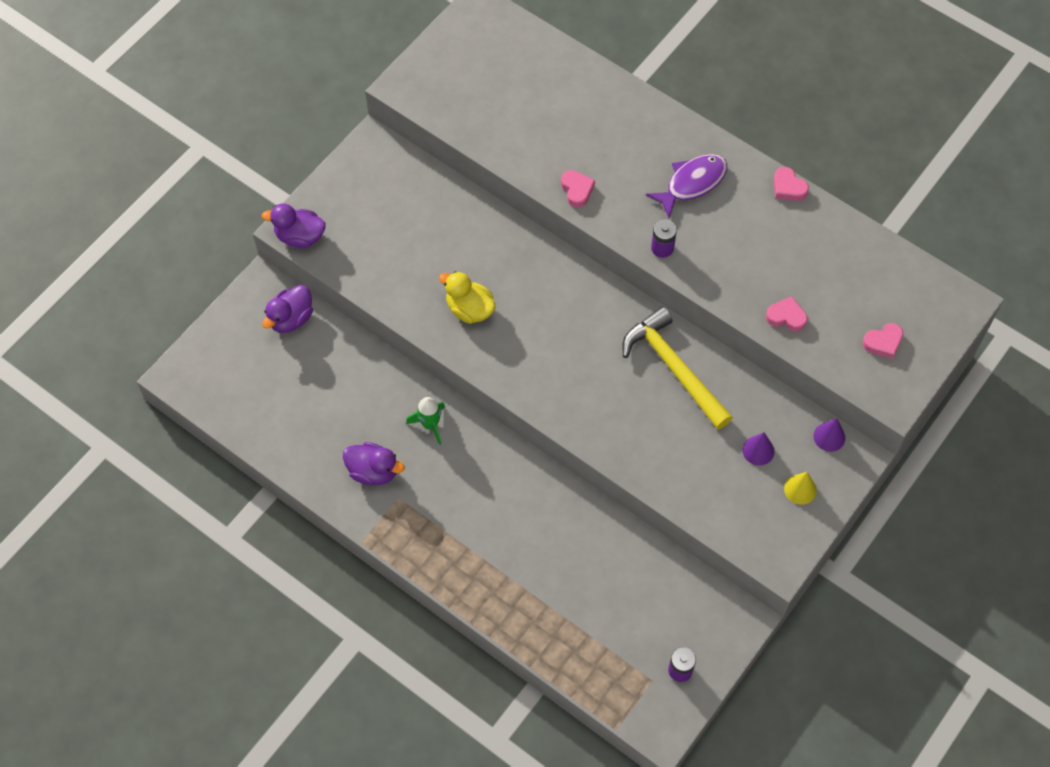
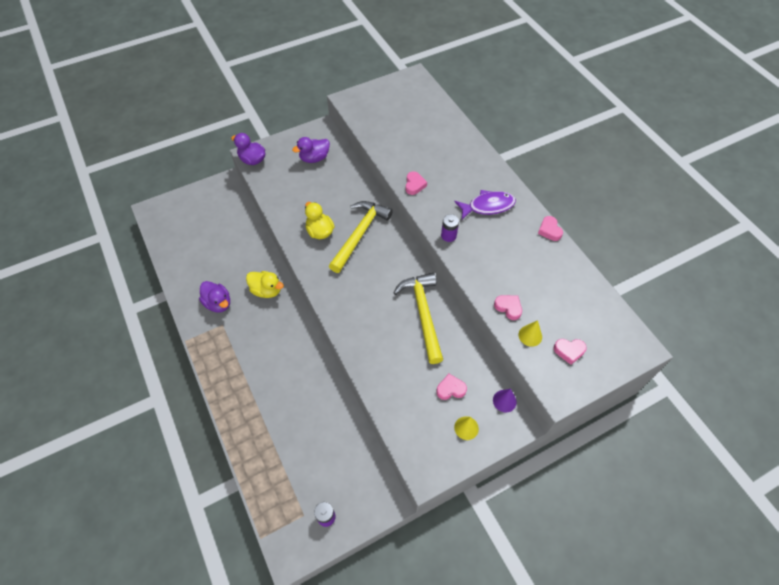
camera: 25 degrees right, 5 degrees down
(291, 319) = (229, 204): purple duck -> purple duck (314, 158)
(430, 424) = (266, 290): green rocket -> yellow duck
(528, 289) = (360, 234): none -> yellow hammer
(758, 450) = (450, 389): purple cone -> pink heart
(829, 342) = (530, 335): none -> yellow cone

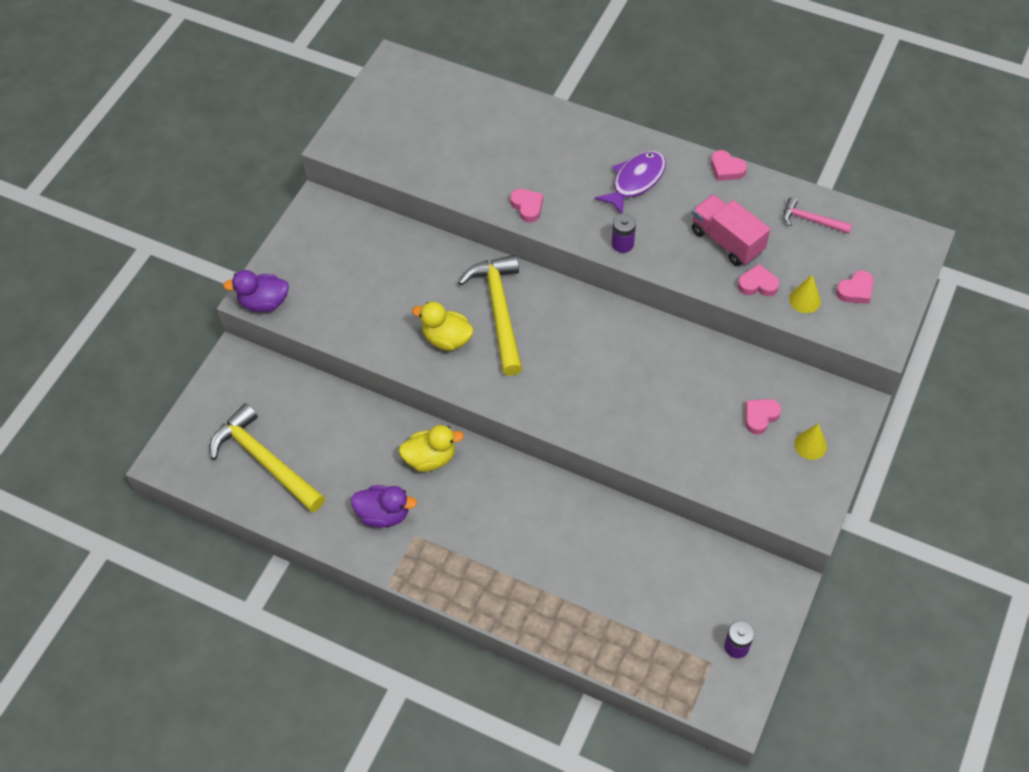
camera: 35 degrees left, 0 degrees up
(314, 158) = (347, 250): purple duck -> none
(423, 313) = (658, 355): yellow hammer -> yellow hammer (264, 460)
(504, 401) = (824, 391): purple cone -> none
(512, 271) = (726, 241): none -> pink truck
(577, 291) = (811, 220): none -> pink hammer

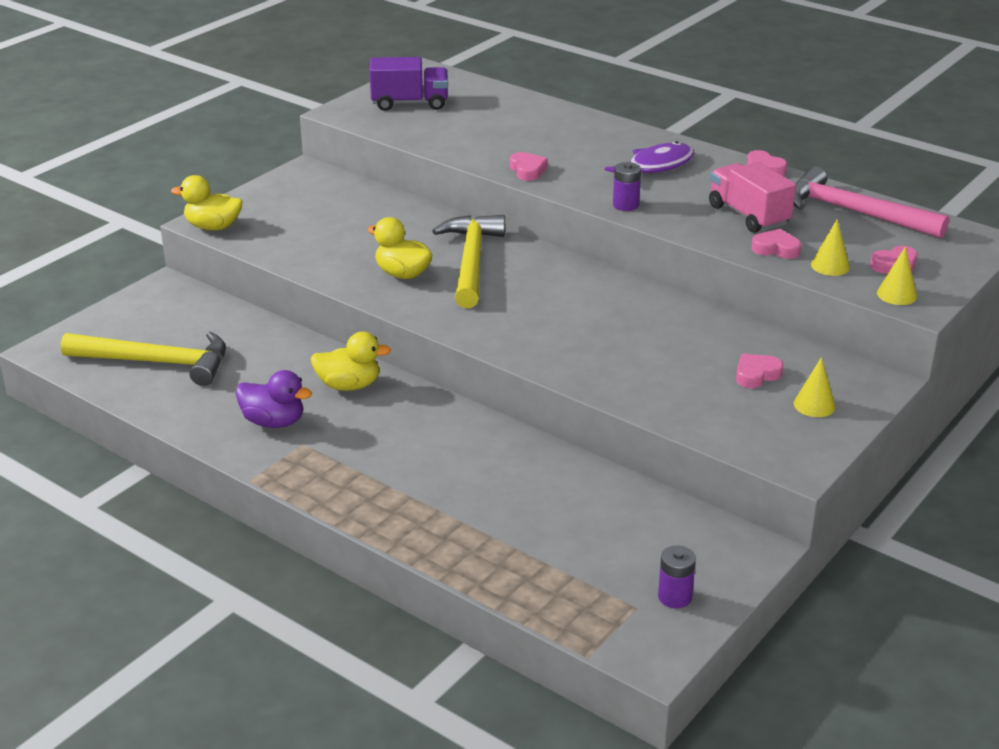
camera: 10 degrees right, 25 degrees down
(264, 302) = (213, 227): purple duck -> yellow duck
(264, 460) = (158, 362): yellow hammer -> yellow hammer turned 135 degrees clockwise
(395, 119) = (410, 103): none -> purple truck
(811, 220) = (853, 212): pink hammer -> pink hammer, size x1.97
(862, 329) = (896, 294): none -> yellow cone

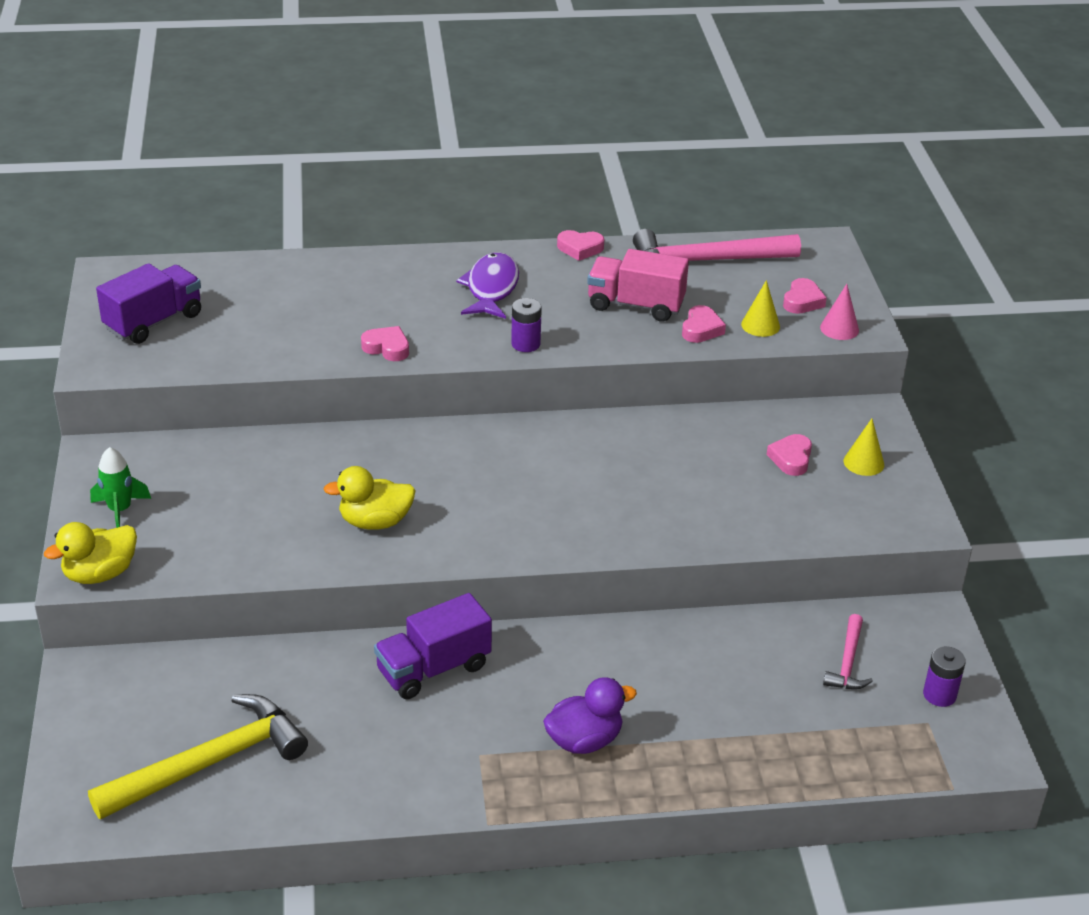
camera: 45 degrees left, 5 degrees up
(272, 202) = (120, 510): none -> green rocket
(274, 422) = (421, 751): purple duck -> purple duck (584, 740)
(349, 385) = (433, 669): yellow duck -> purple truck
(471, 261) = (416, 472): yellow hammer -> none
(634, 537) = (847, 663): none -> pink hammer
(776, 249) = (701, 329): pink heart -> pink heart turned 135 degrees clockwise
(896, 294) = (839, 328): yellow cone -> pink cone

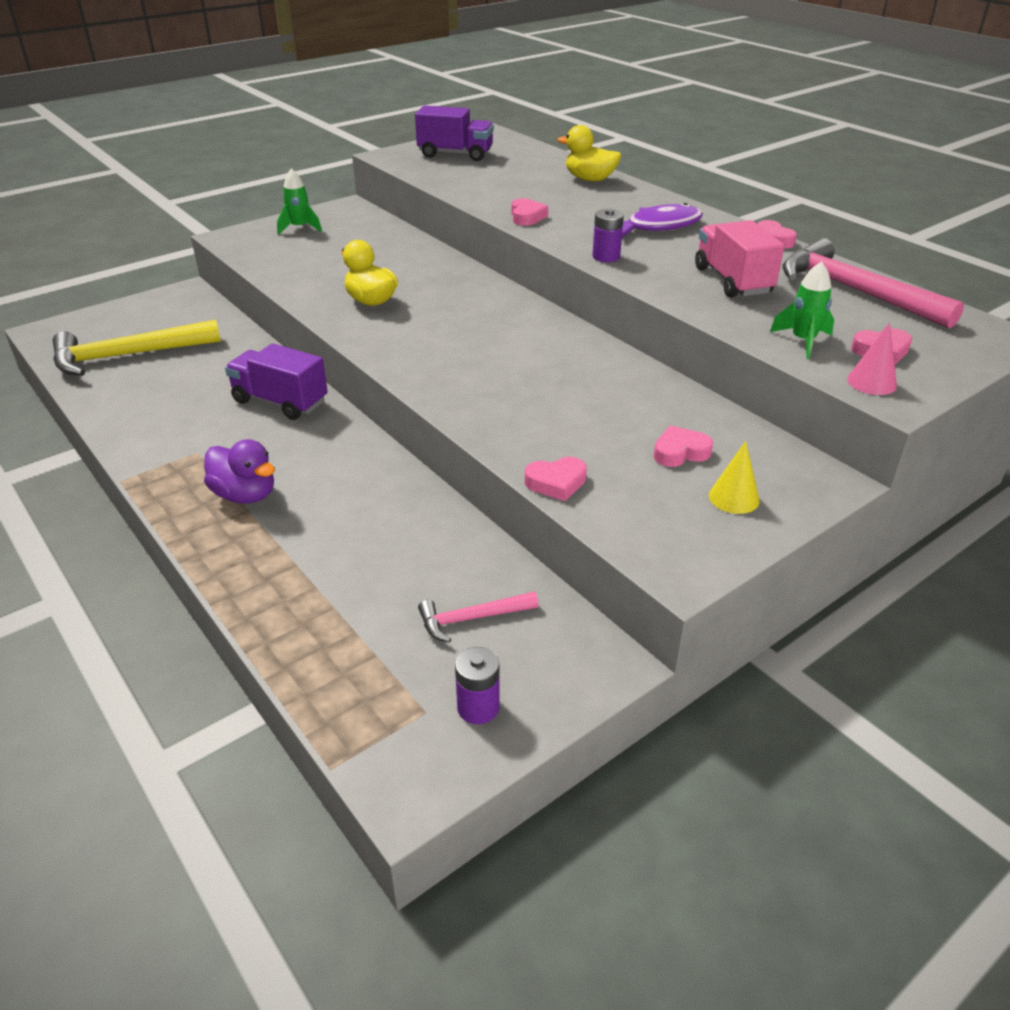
camera: 60 degrees right, 0 degrees up
(100, 574) = (233, 241): yellow duck -> yellow duck (590, 179)
(211, 762) = (127, 356): yellow hammer -> yellow hammer turned 135 degrees clockwise
(701, 329) = (747, 316): pink heart -> pink heart (556, 483)
(760, 325) = (803, 341): yellow cone -> green rocket

